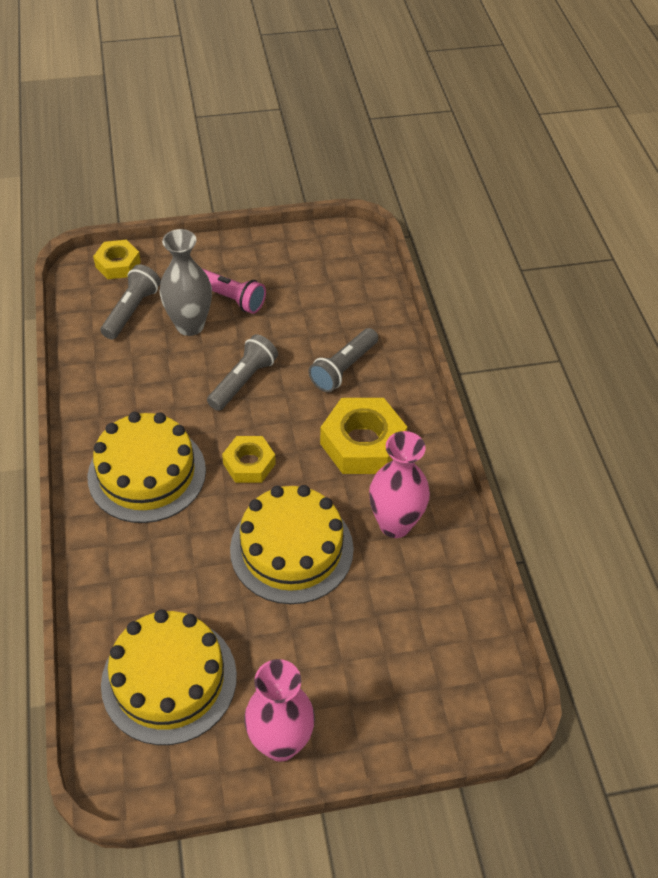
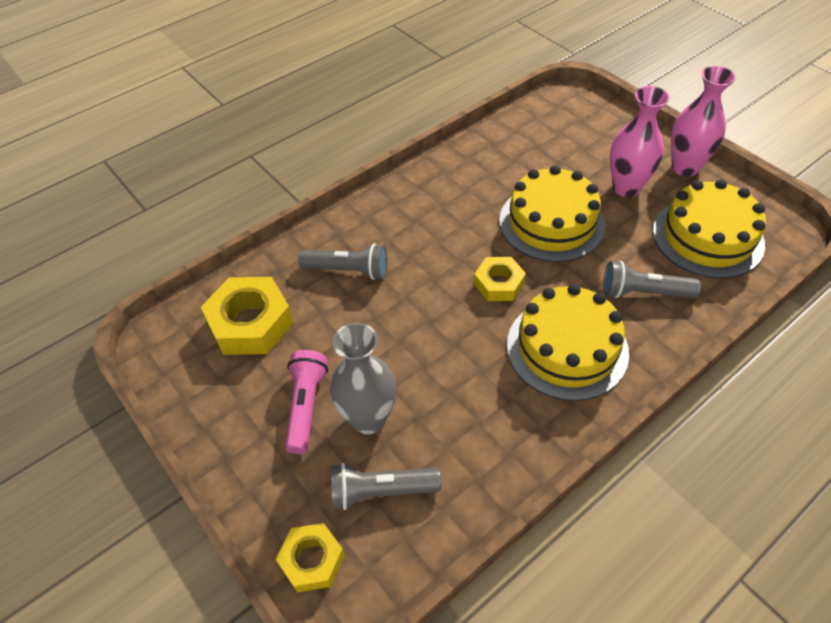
camera: 115 degrees left, 0 degrees up
(243, 381) = (413, 334): grey flashlight -> grey flashlight (643, 292)
(362, 443) = (422, 225): yellow nut -> yellow nut (250, 323)
(395, 524) = (482, 179): pink vase -> pink vase (626, 187)

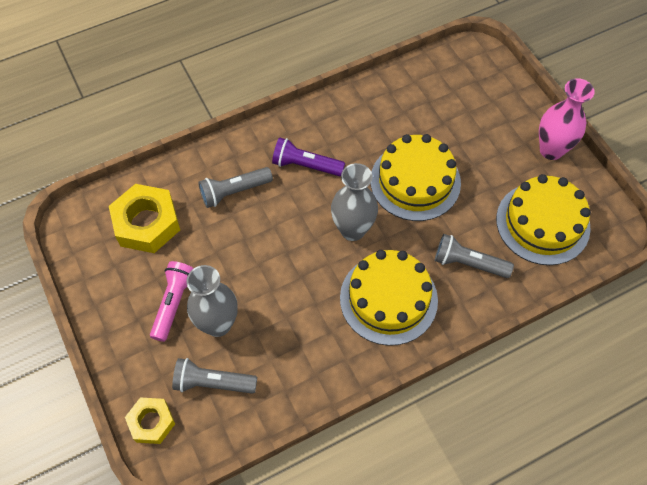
camera: 10 degrees right, 10 degrees up
(348, 270) = (234, 192): grey flashlight -> grey flashlight turned 135 degrees clockwise
(423, 229) = (305, 165): none -> purple flashlight
(499, 283) = (352, 230): yellow nut -> grey vase
(626, 187) = (491, 160): pink vase -> none

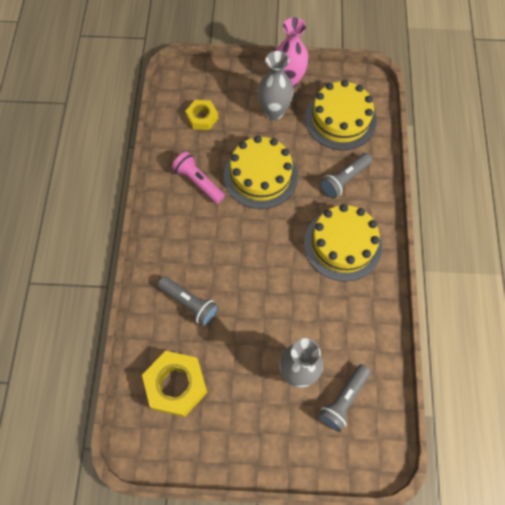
camera: 60 degrees left, 5 degrees up
(151, 422) = (352, 462): yellow nut -> yellow nut (202, 118)
(174, 303) = (261, 397): pink flashlight -> pink flashlight (198, 182)
(234, 192) = (189, 303): grey flashlight -> grey flashlight turned 60 degrees counterclockwise
(305, 165) = (199, 240): purple flashlight -> none
(352, 230) = (274, 237): grey vase -> grey vase (274, 112)

